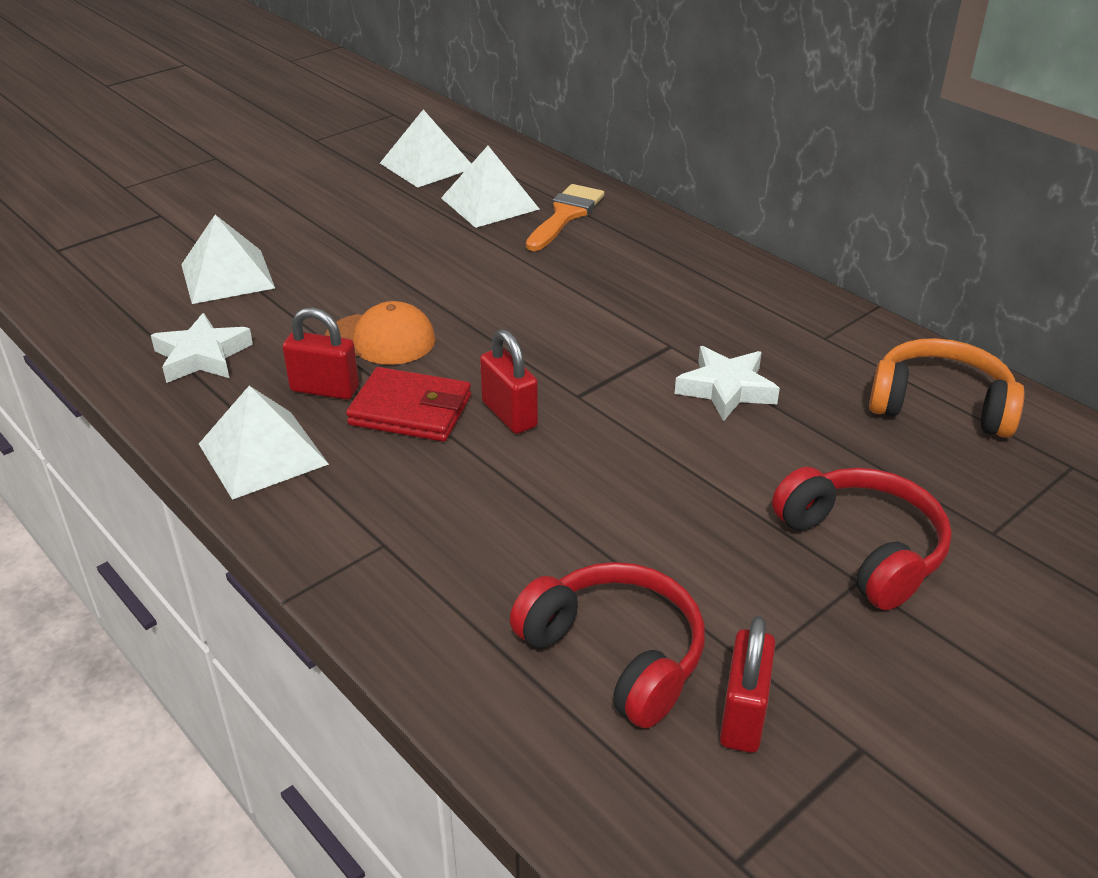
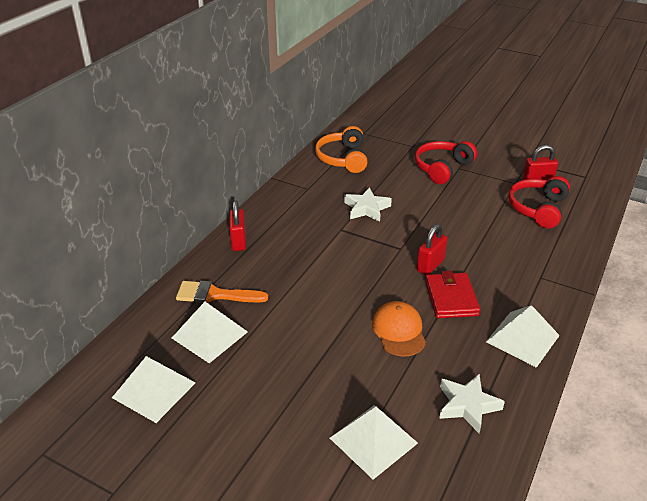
camera: 110 degrees left, 0 degrees up
(325, 389) = (458, 336): red padlock -> red padlock (238, 241)

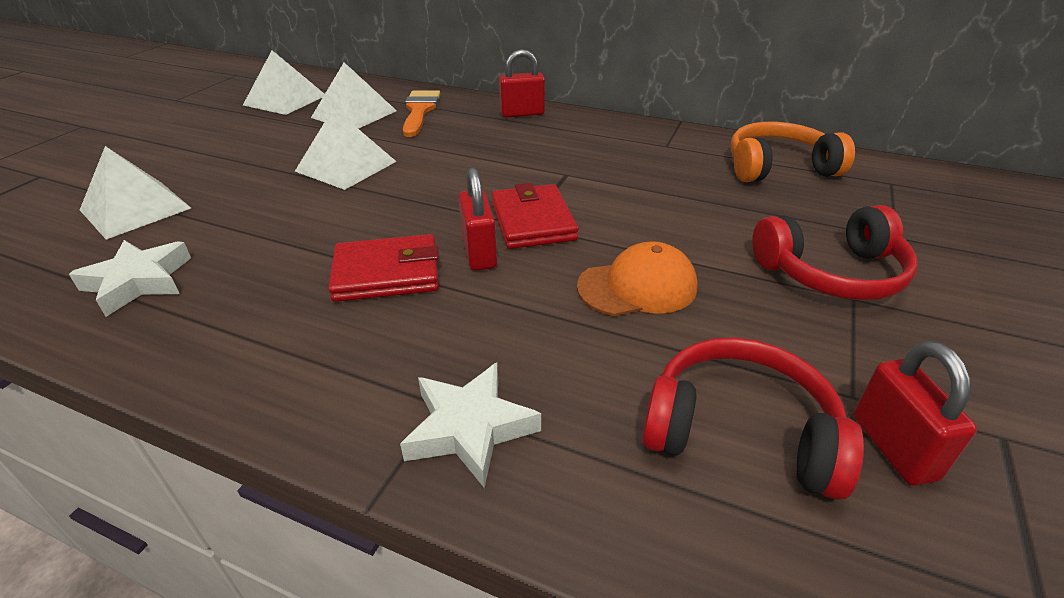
camera: 85 degrees right, 0 degrees up
(366, 208) = (632, 192): white star -> white star (470, 428)
(397, 245) = (532, 221): none -> red wallet
(399, 331) = (321, 224): orange cap -> orange cap (637, 287)
(430, 265) = (479, 253): red padlock -> red padlock turned 45 degrees clockwise
(442, 168) = (831, 273): red headphones -> red headphones turned 135 degrees clockwise
(522, 338) = (254, 354): white pyramid -> white pyramid (346, 166)

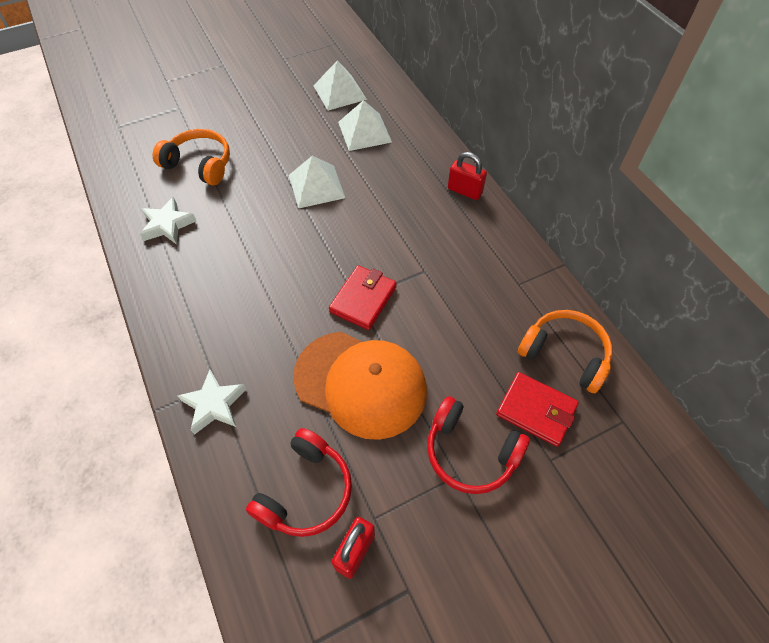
camera: 40 degrees right, 20 degrees up
(135, 209) = (199, 164): white pyramid -> orange headphones
(387, 273) = (262, 290): red wallet -> red wallet (536, 410)
(420, 111) = (405, 150): orange brush -> none
(479, 253) = (314, 305): red padlock -> none
(637, 287) = (360, 383): orange cap -> orange cap, size x1.83
(740, 431) = (306, 491): red headphones -> red headphones turned 60 degrees clockwise

